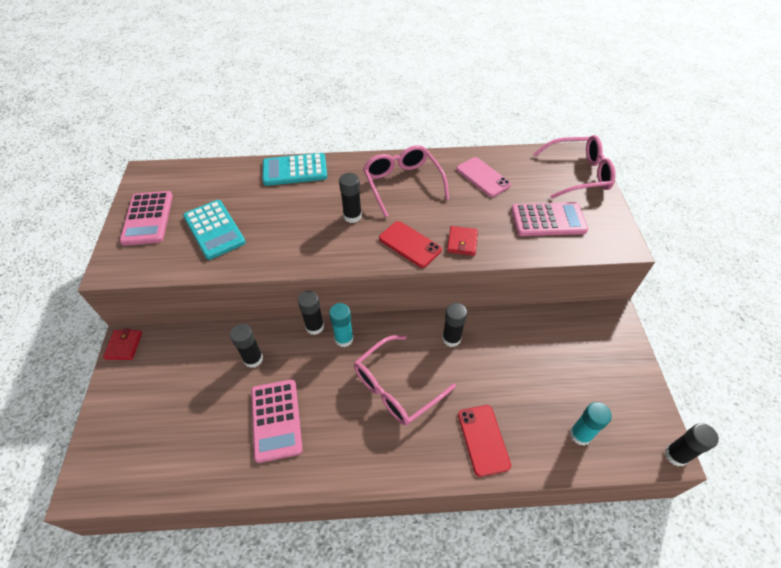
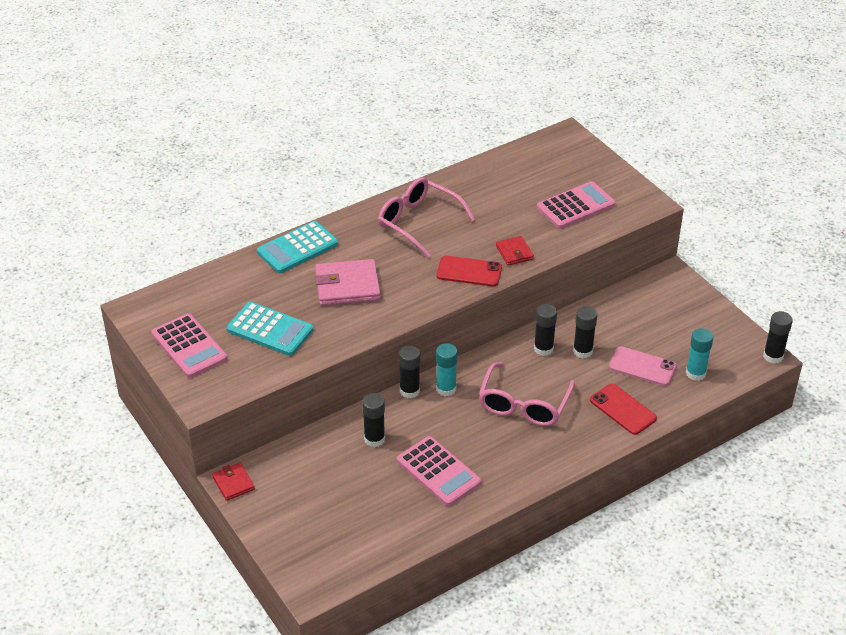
camera: 30 degrees left, 10 degrees down
(303, 216) = (347, 286): none -> pink wallet
(352, 216) = (395, 268): black glue stick -> black glue stick (582, 351)
(483, 177) = (490, 188): pink phone -> pink phone (642, 366)
(577, 174) = (575, 155): pink glasses -> none

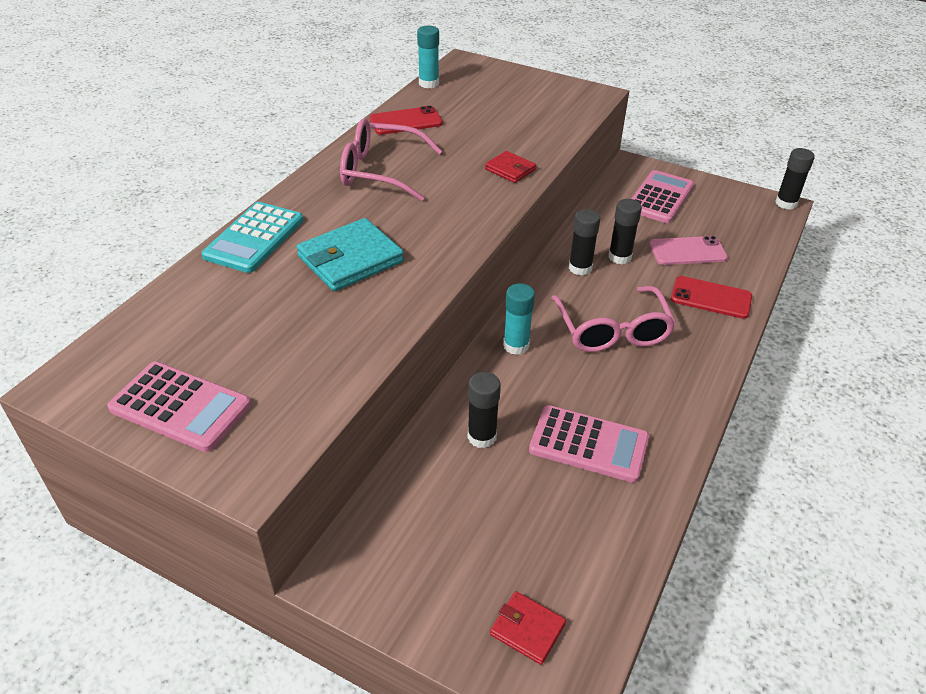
camera: 30 degrees left, 0 degrees up
(233, 483) = (338, 580): red wallet -> red wallet (527, 629)
(270, 330) = (286, 343): turquoise calculator -> none
(347, 286) = (350, 259): pink wallet -> turquoise wallet
(409, 391) = (477, 363): black glue stick -> none
(469, 271) = (479, 201): red phone -> red phone (405, 121)
(575, 206) = (530, 114): pink calculator -> pink calculator (660, 198)
(695, 373) = (739, 240): turquoise glue stick -> turquoise glue stick (429, 83)

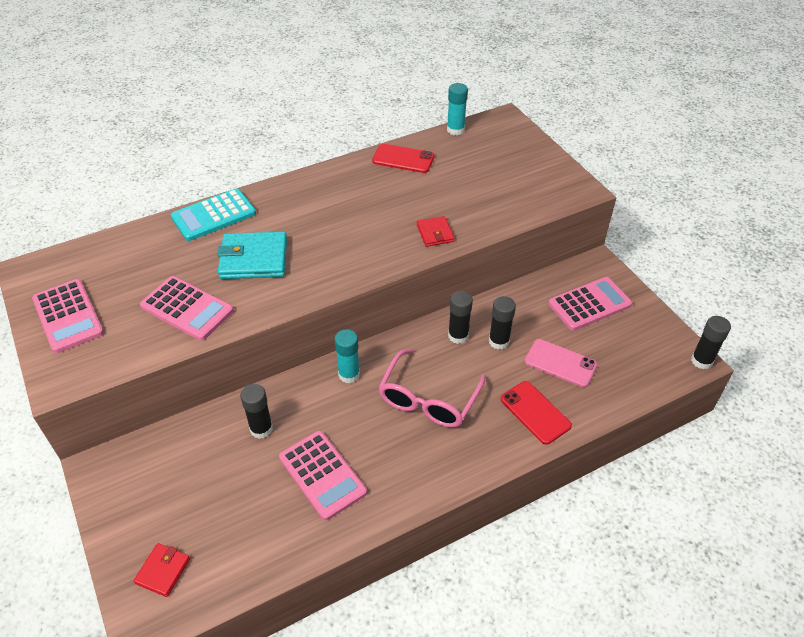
camera: 35 degrees right, 5 degrees up
(328, 334) = (187, 308): none -> pink calculator
(381, 171) = (343, 196): pink glasses -> none
(527, 629) = (163, 571): red wallet -> red wallet turned 45 degrees clockwise

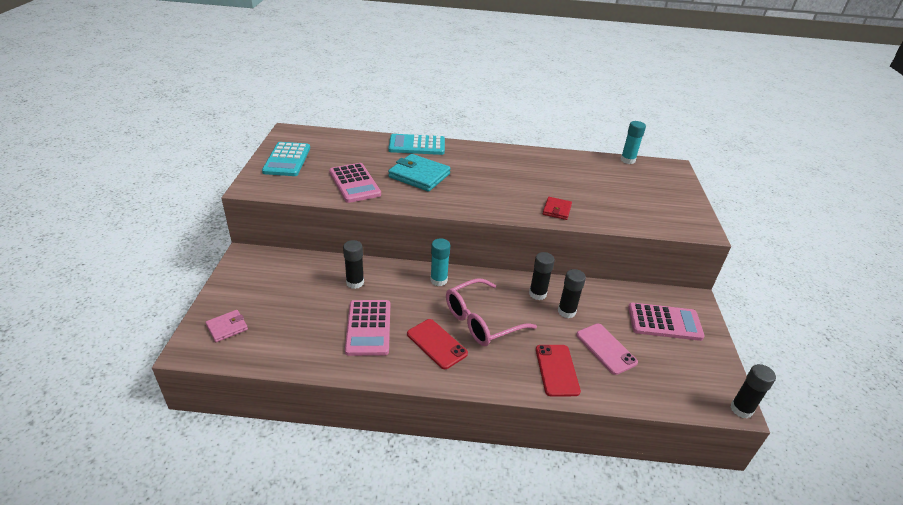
camera: 30 degrees right, 10 degrees down
(68, 316) = (287, 160): pink calculator -> turquoise calculator
(163, 571) = (227, 327): red wallet -> pink wallet
(403, 159) = (572, 162): red phone -> red phone (437, 344)

